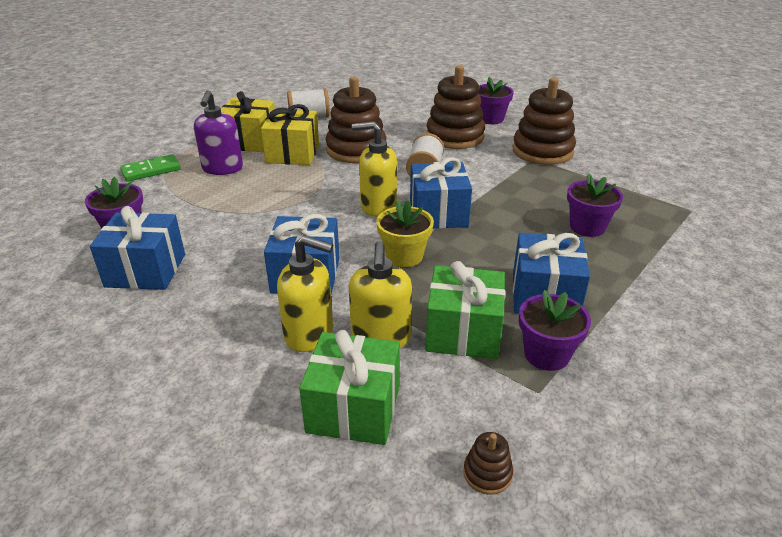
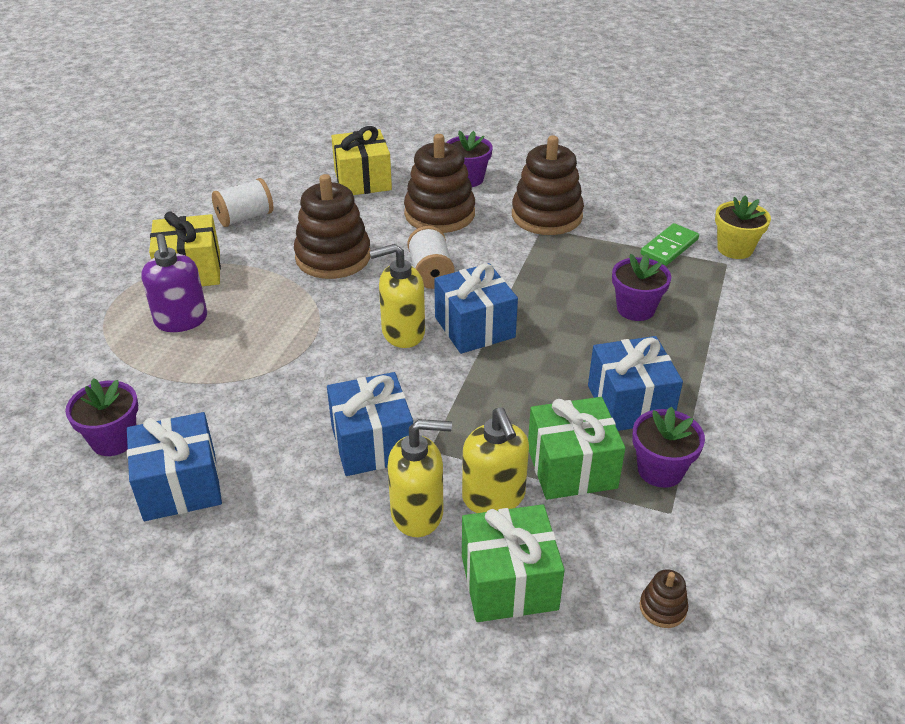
camera: 20 degrees left, 5 degrees up
(151, 170) = (87, 343): green domino -> green domino (669, 247)
(293, 153) = (257, 279): yellow gift -> yellow gift (362, 180)
(404, 256) = (466, 392): yellow flower pot -> yellow flower pot (735, 249)

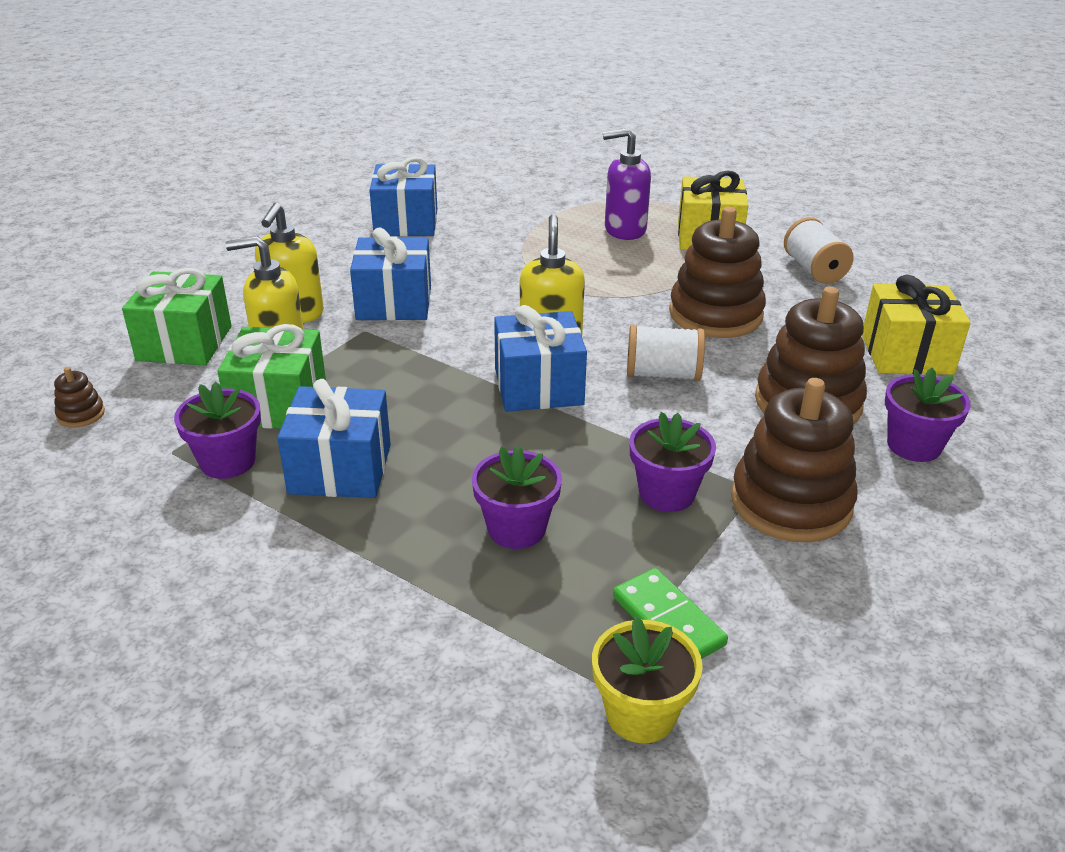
camera: 105 degrees right, 5 degrees down
(114, 440) = (476, 201): purple flower pot -> purple flower pot (666, 493)

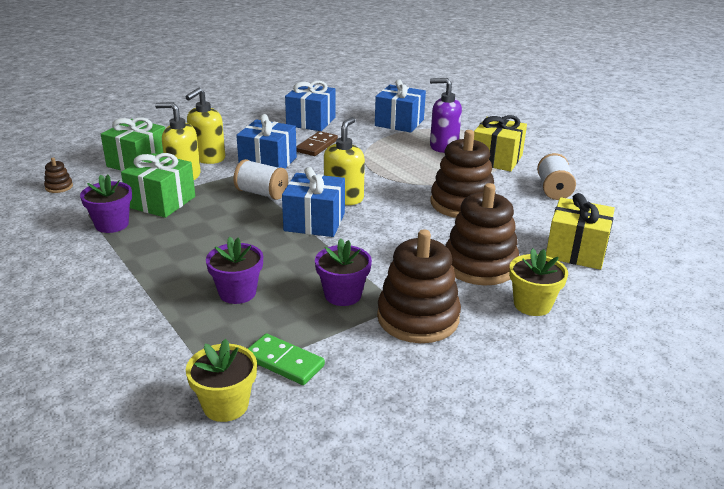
camera: 20 degrees right, 5 degrees down
(340, 469) = (166, 241): blue gift -> blue gift (399, 123)
(446, 261) = (317, 146): none -> brown domino
(662, 374) = (397, 230): white spool -> white spool (261, 193)
(668, 621) = (284, 362): green domino -> green domino turned 45 degrees counterclockwise
(914, 445) = (532, 304): purple flower pot -> yellow flower pot

